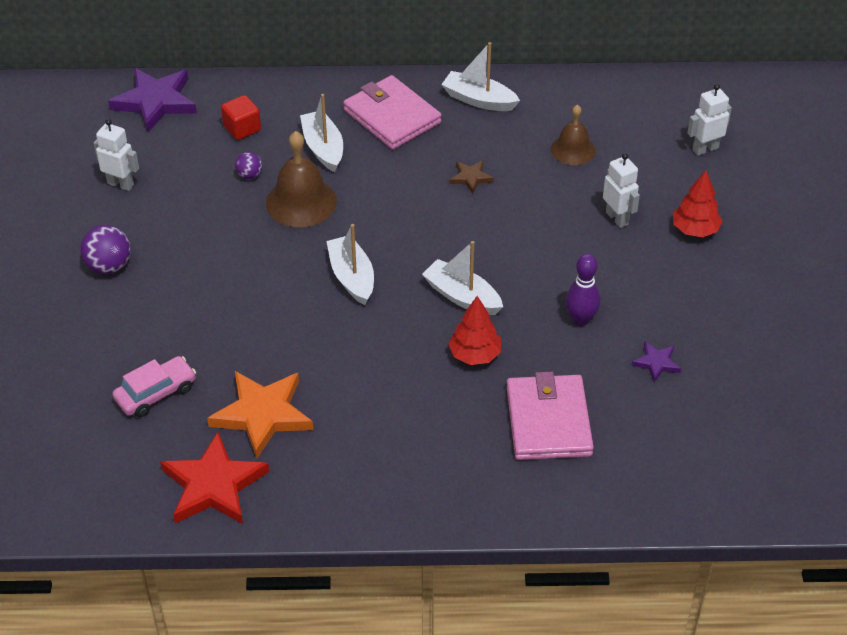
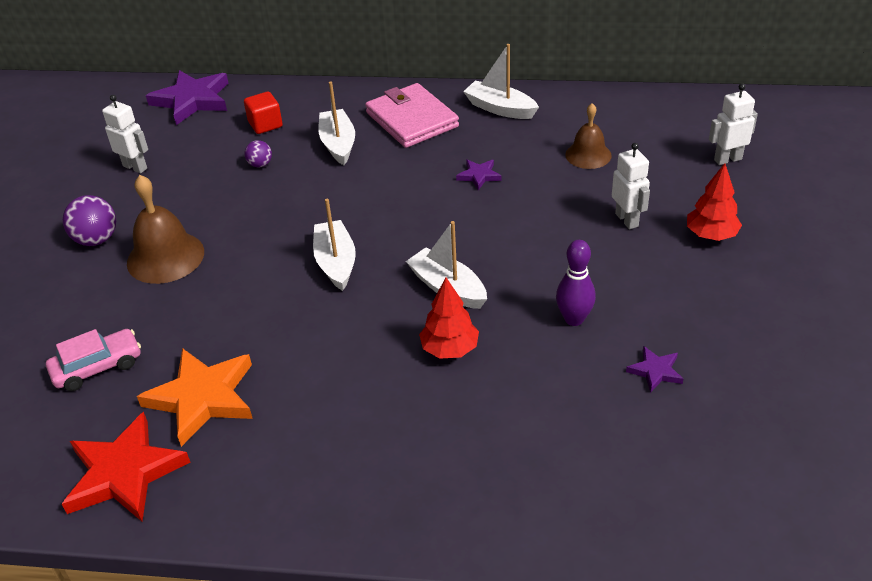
camera: 10 degrees right, 5 degrees down
(301, 202) = (303, 190): brown bell -> brown bell (165, 257)
(470, 178) = (479, 176): brown star -> purple star
(548, 421) = (521, 428): pink wallet -> none

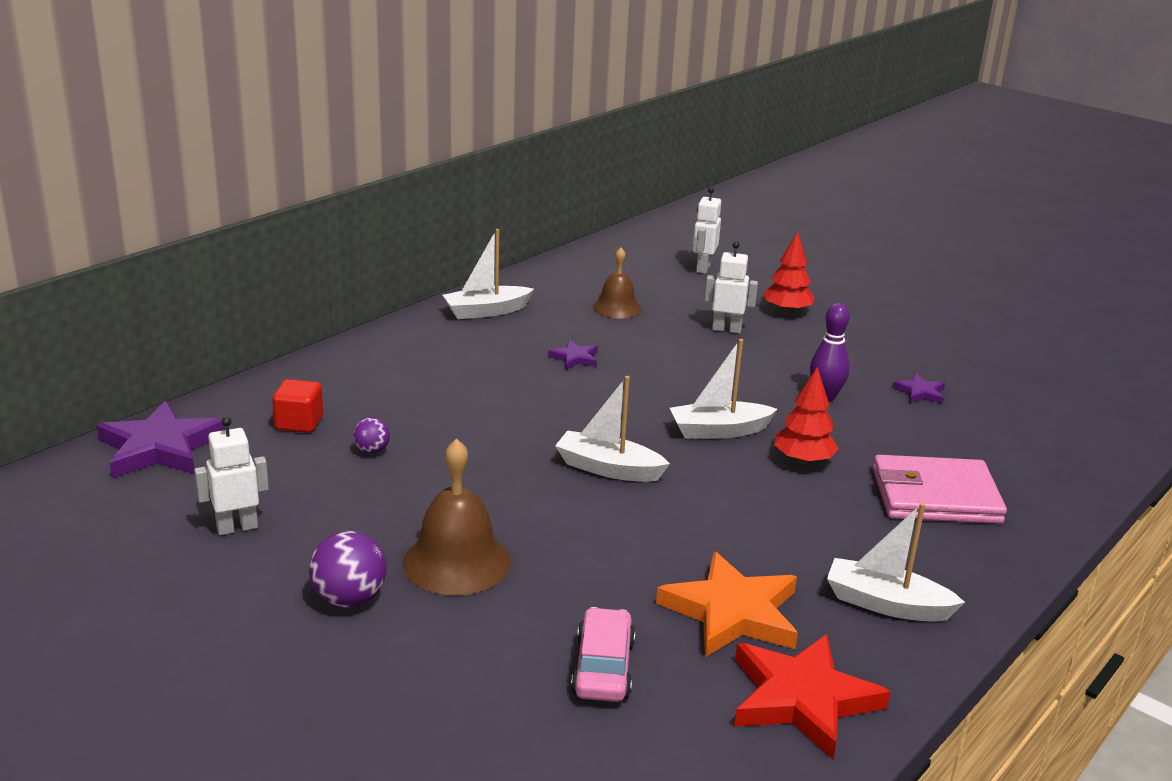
camera: 60 degrees left, 15 degrees down
(338, 144) = (409, 399): white boat -> white boat (886, 604)
(412, 120) = (432, 352): pink wallet -> pink wallet (935, 496)

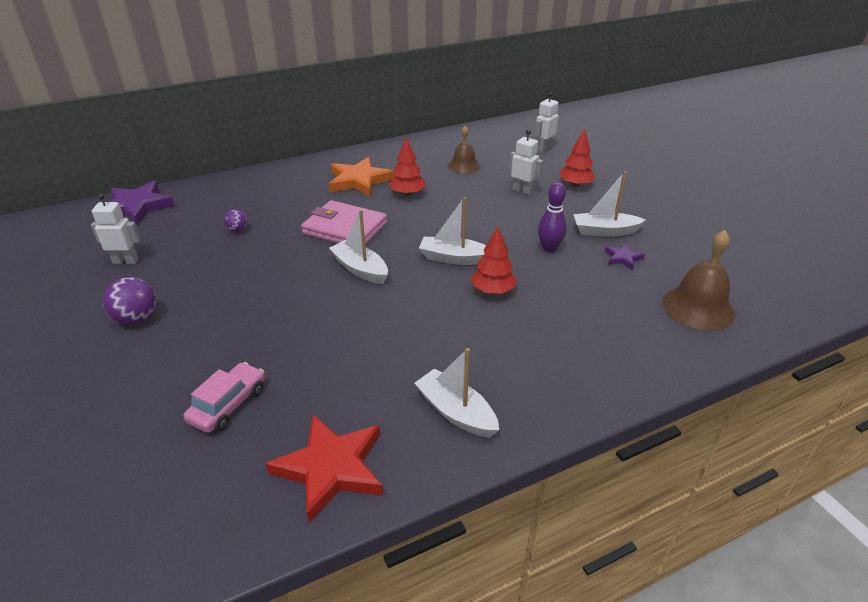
camera: 25 degrees right, 10 degrees up
(299, 423) = (217, 206): red cube -> none
(456, 562) = (215, 310): brown bell -> brown bell (698, 308)
(486, 311) = (382, 156): white boat -> white boat (604, 231)
(575, 358) = (407, 194): purple star -> red tree
(732, 612) = (344, 388): orange star -> orange star (359, 181)
(935, 496) = (566, 338): pink wallet -> pink wallet (345, 228)

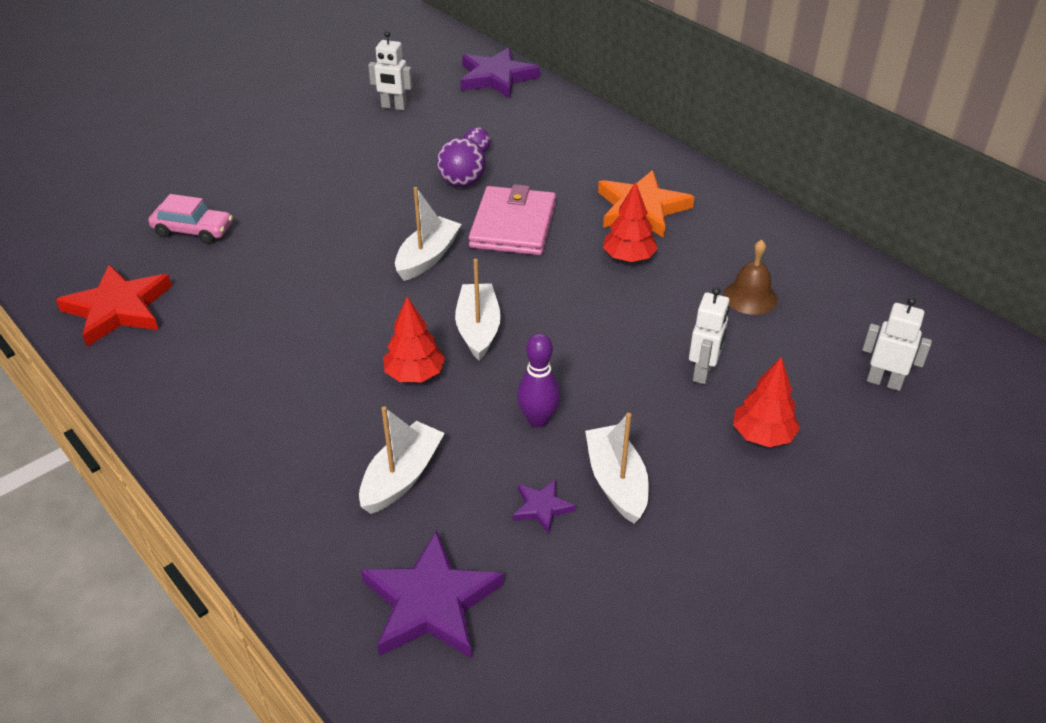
camera: 75 degrees right, 5 degrees up
(126, 261) = (394, 107): white robot -> white robot turned 120 degrees clockwise
(137, 319) = (304, 144): purple ball -> purple ball (462, 182)
(456, 412) = (192, 376): white boat -> white boat (402, 477)
(698, 308) = (431, 603): brown bell -> purple star

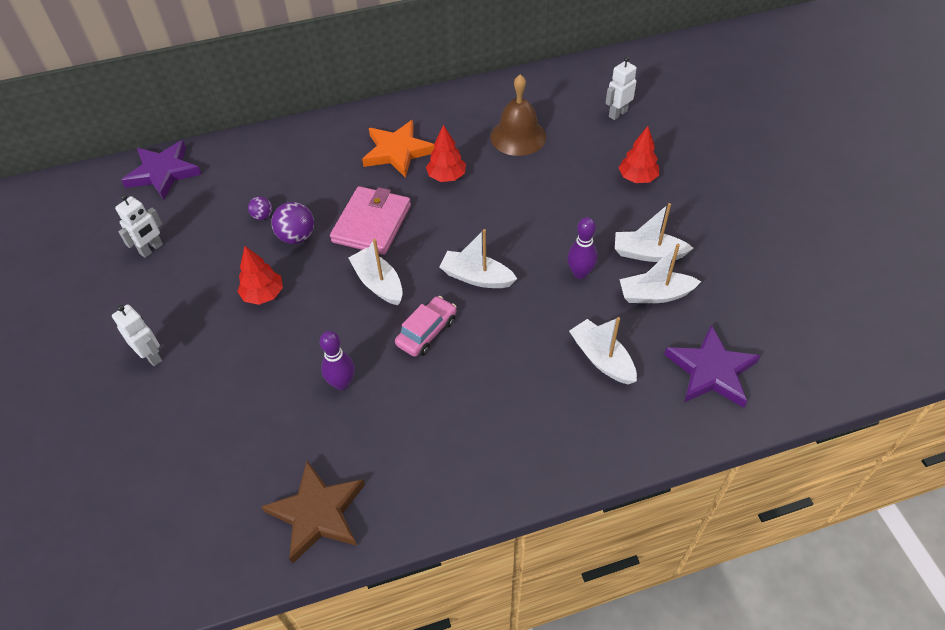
camera: 65 degrees left, 10 degrees up
(118, 309) = (317, 513): red star -> brown star
(193, 231) = (237, 436): pink car -> pink car (426, 332)
(280, 275) = (342, 383): none -> purple bowling pin
(415, 375) = (506, 326): red tree -> red tree (263, 294)
(513, 225) = (372, 223): pink wallet -> pink wallet turned 75 degrees clockwise
(542, 507) = (655, 295): purple star -> white boat
(703, 372) = (574, 182): white robot -> white robot (151, 356)
(750, 297) = (518, 136): brown bell -> brown bell, size x1.54

